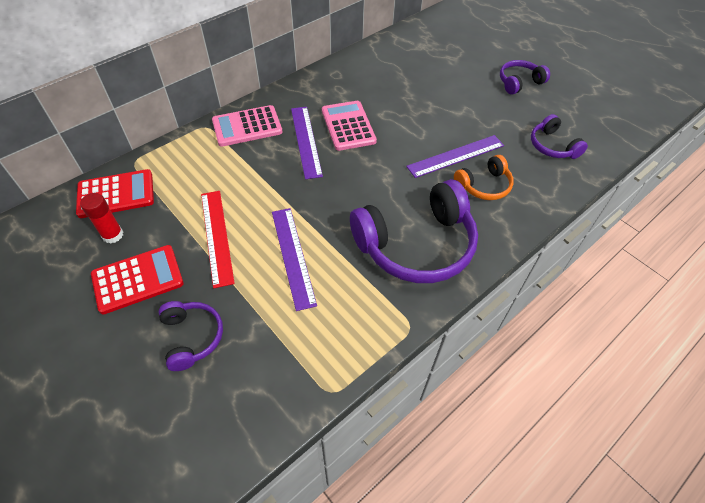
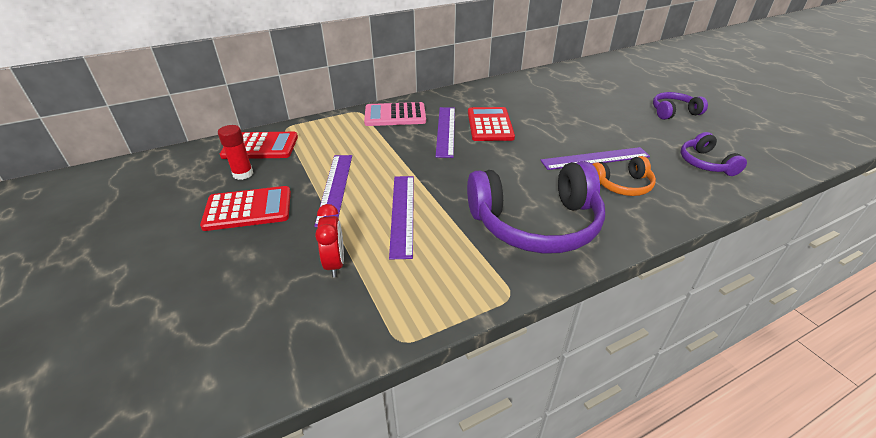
camera: 15 degrees right, 15 degrees down
(192, 337) = (276, 263): purple headphones -> none
(216, 236) = (335, 188): red ruler -> purple ruler
(248, 326) = (335, 263): none -> red clock
(348, 126) = (490, 125): pink calculator -> red calculator

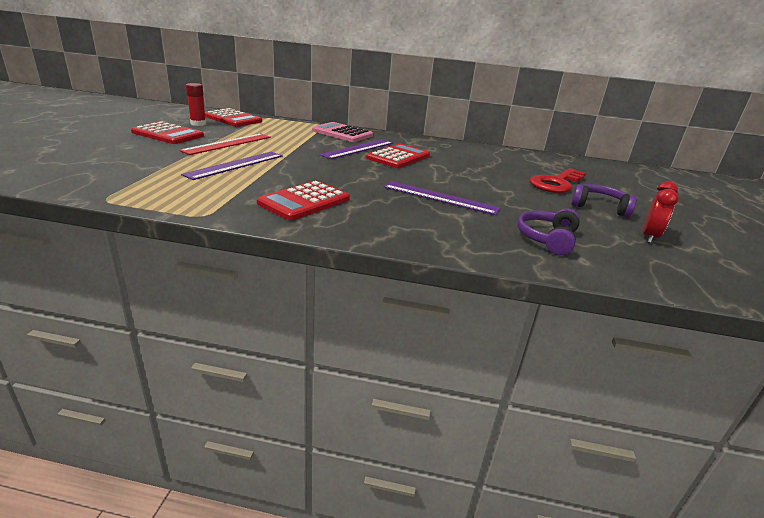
camera: 35 degrees right, 10 degrees down
(335, 188) = (228, 144): purple ruler -> red ruler
(335, 263) = (153, 165): red clock -> red clock (649, 237)
(536, 223) = (304, 201): purple headphones -> red calculator
(618, 100) = (556, 183): none -> red key
(622, 185) = (425, 215): orange headphones -> none

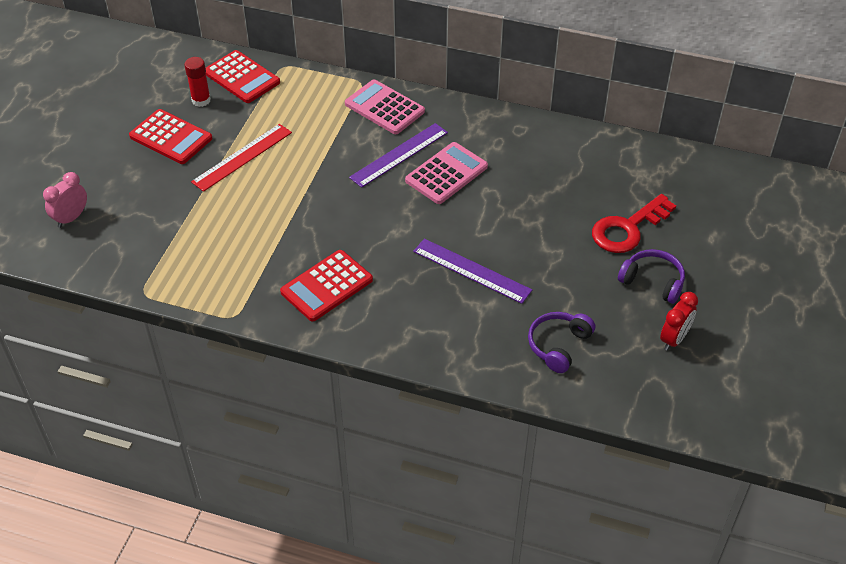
camera: 10 degrees right, 20 degrees up
(51, 160) = (71, 218): none -> pink clock
(236, 165) = (255, 212): purple ruler -> none
(398, 157) = (446, 174): red calculator -> pink calculator

